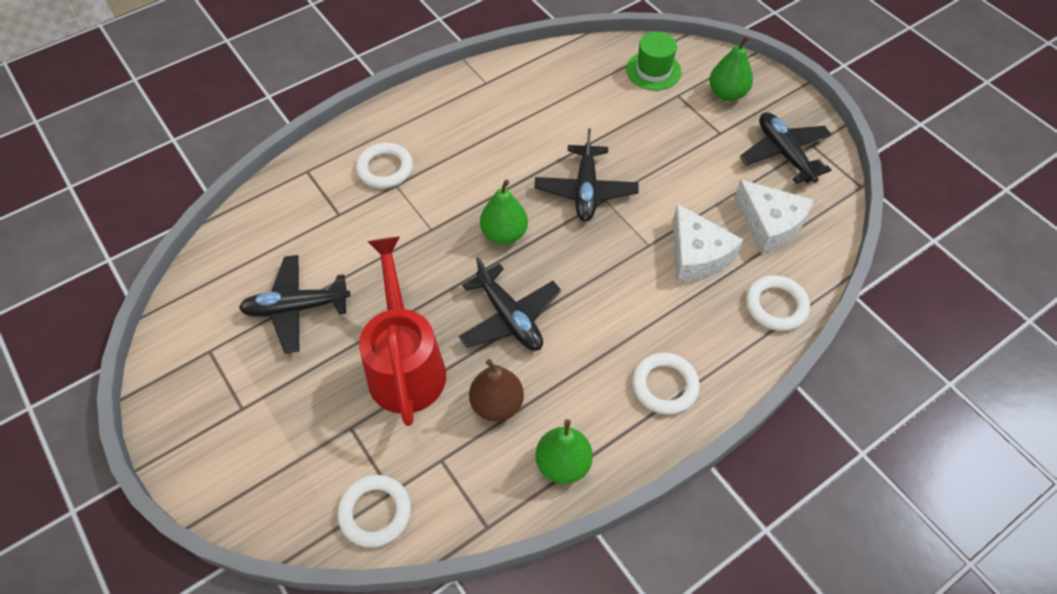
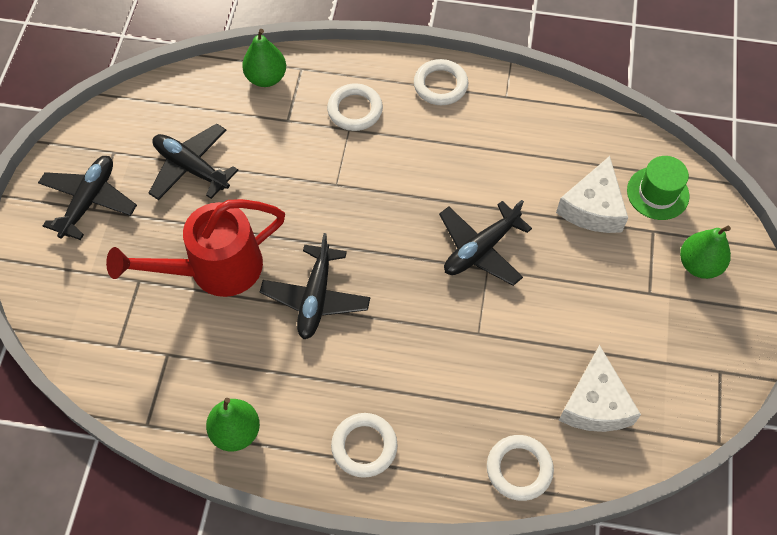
camera: 45 degrees right, 5 degrees up
(375, 512) = (95, 350): white ring -> white ring (440, 85)
(405, 364) = (214, 269): red watering can -> red watering can turned 150 degrees counterclockwise
(497, 404) = (240, 351): brown pear -> none
(504, 234) = (382, 232): green pear -> green pear (266, 78)
(697, 255) = (505, 375): white cheese -> white cheese (593, 207)
(784, 153) = (684, 357): black plane -> black plane (89, 201)

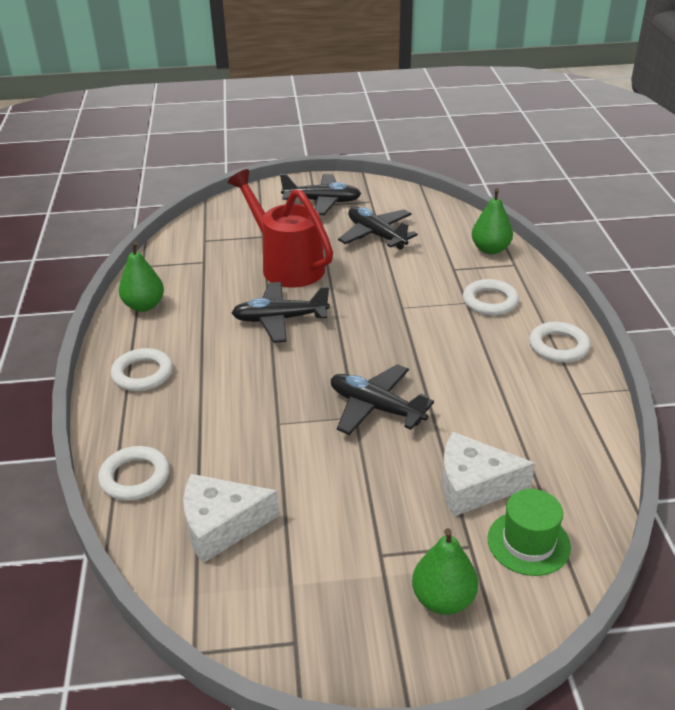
camera: 75 degrees right, 25 degrees down
(191, 168) = (376, 235): black plane -> black plane turned 60 degrees counterclockwise

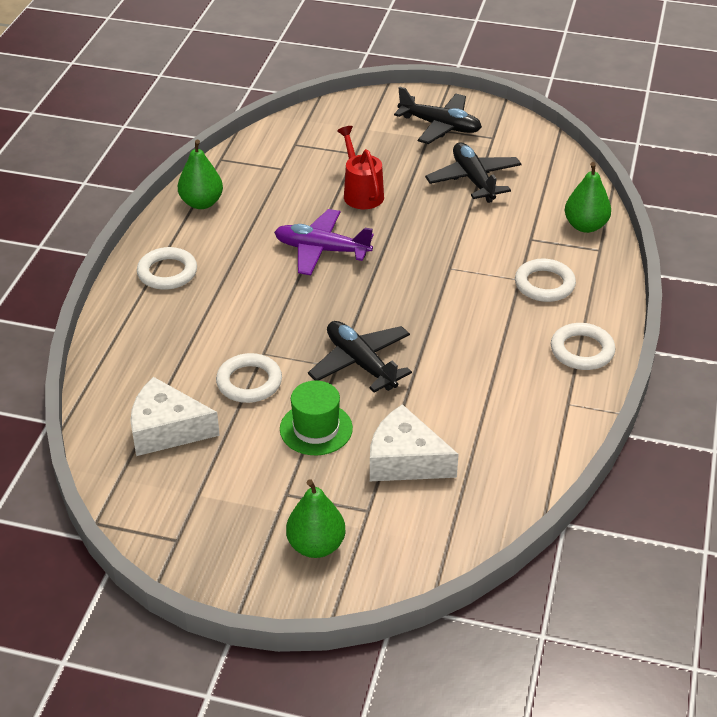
camera: 20 degrees right, 5 degrees up
(135, 477) = (116, 367): white ring -> white ring (249, 382)
(280, 319) = (321, 250): black plane -> purple plane
(287, 265) = (361, 193): red watering can -> red watering can, size x0.61
(528, 543) = (421, 523): green hat -> green hat (316, 429)

